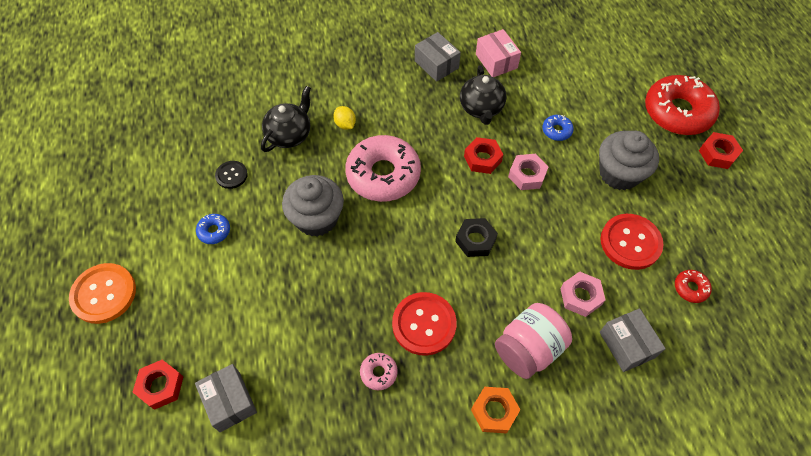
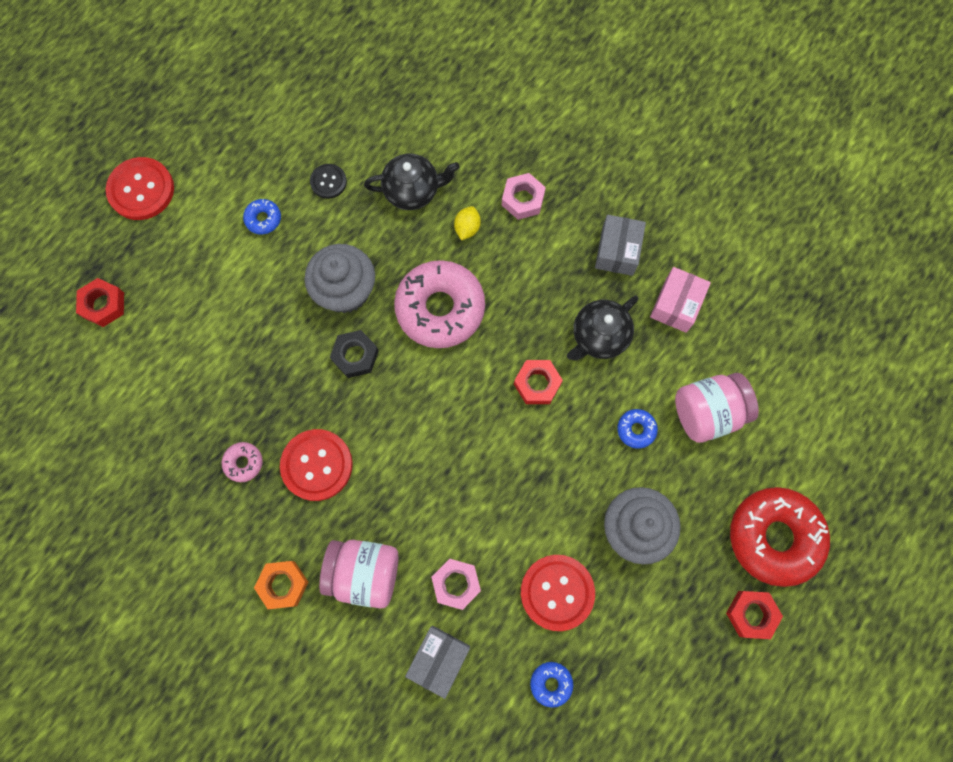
camera: 50 degrees right, 15 degrees up
(104, 294) = (141, 190): orange button -> red button
(229, 401) = (131, 367): grey box -> none
(475, 240) = (438, 446): black nut -> black nut (355, 356)
(527, 175) = (554, 439): pink nut -> pink nut (523, 199)
(575, 91) = (707, 412): none -> pink jar
(690, 288) = (551, 683): red donut -> blue donut

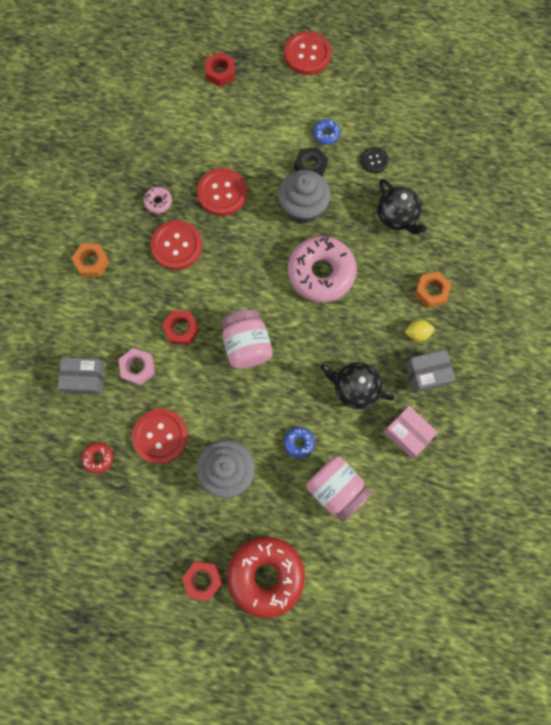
camera: 65 degrees right, 0 degrees up
(274, 377) = (222, 193): none -> red button
(355, 356) = (261, 235): black nut -> black nut (310, 166)
(364, 573) = (120, 307): pink jar -> pink jar (247, 345)
(467, 228) = (389, 264): yellow lemon -> yellow lemon (417, 333)
(523, 199) = (431, 291): pink nut -> orange nut
(537, 384) = (299, 361): red nut -> red nut (181, 329)
(551, 683) = (98, 458): blue donut -> red donut
(676, 305) = (407, 433): pink box -> pink box turned 45 degrees clockwise

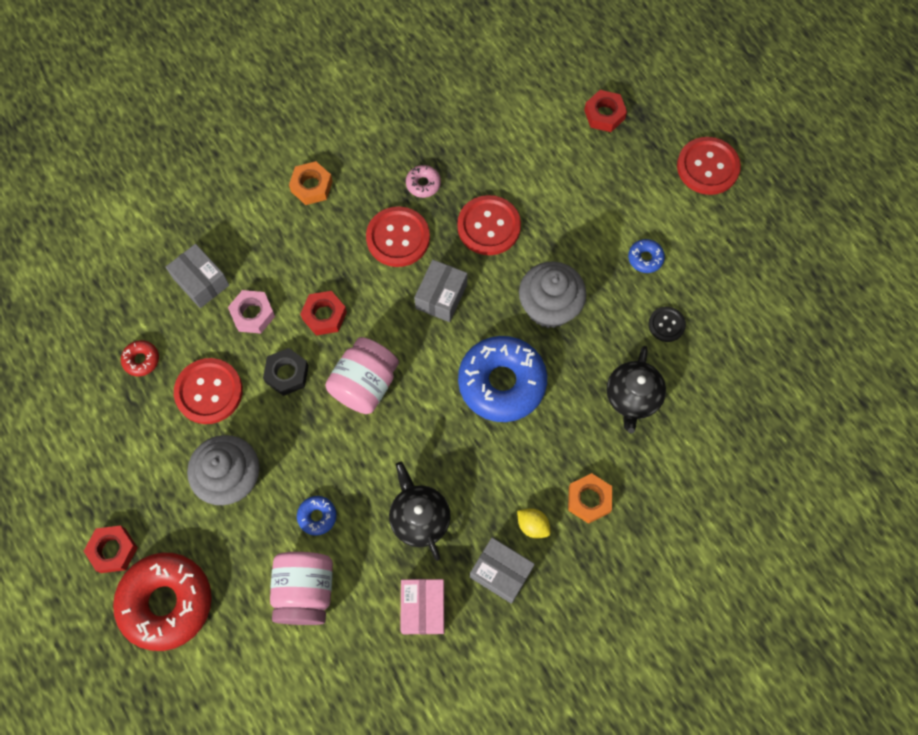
camera: 45 degrees right, 5 degrees down
(237, 256) = (441, 296): none -> grey box
(310, 166) = (597, 275): black nut -> black nut (287, 374)
(321, 273) = (502, 383): pink donut -> blue donut

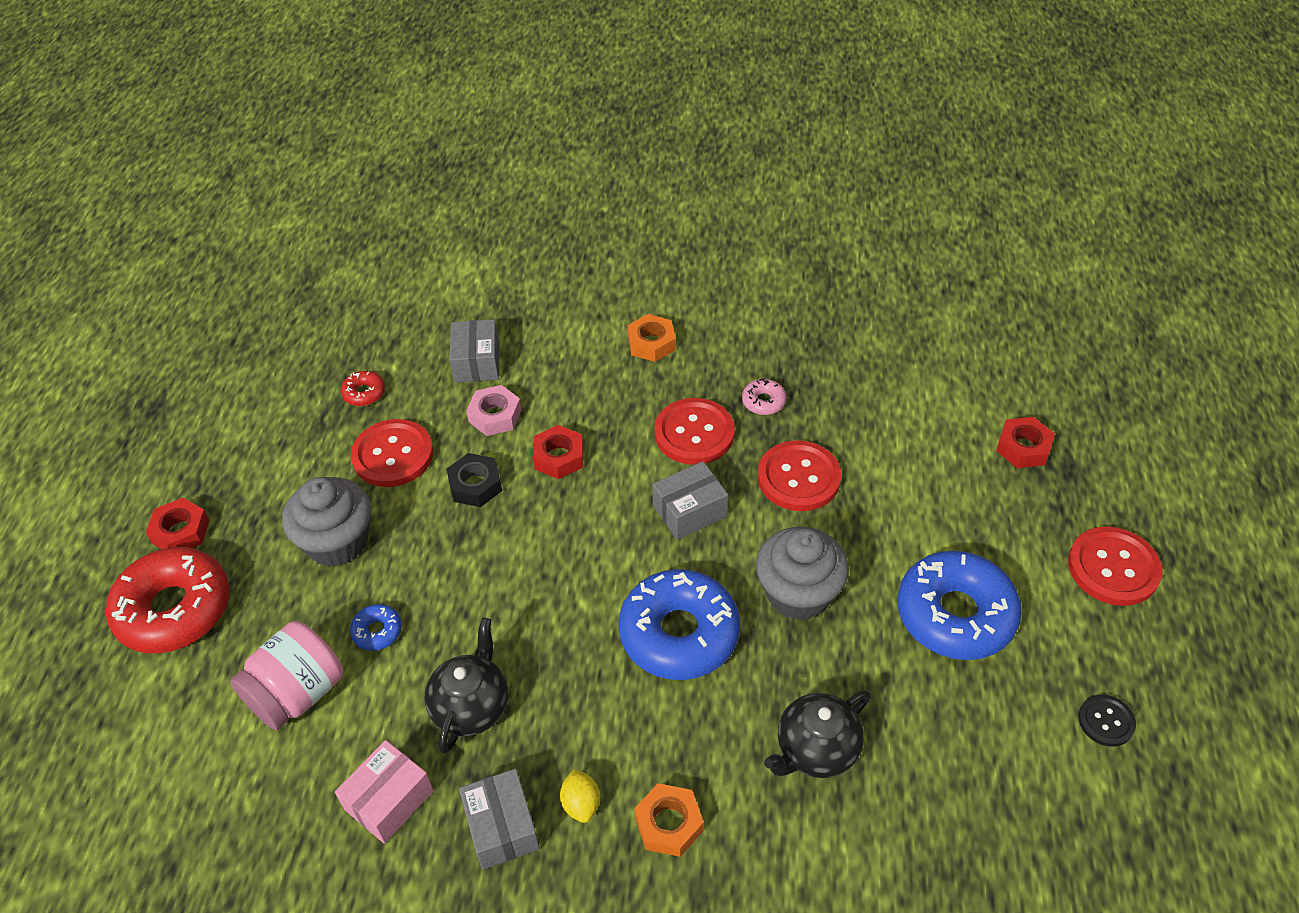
camera: 40 degrees right, 20 degrees down
(365, 384) = (538, 542): pink jar -> none
(645, 258) = (955, 614): blue donut -> blue donut, size x2.34
(666, 324) = (924, 699): black button -> black button (1106, 721)

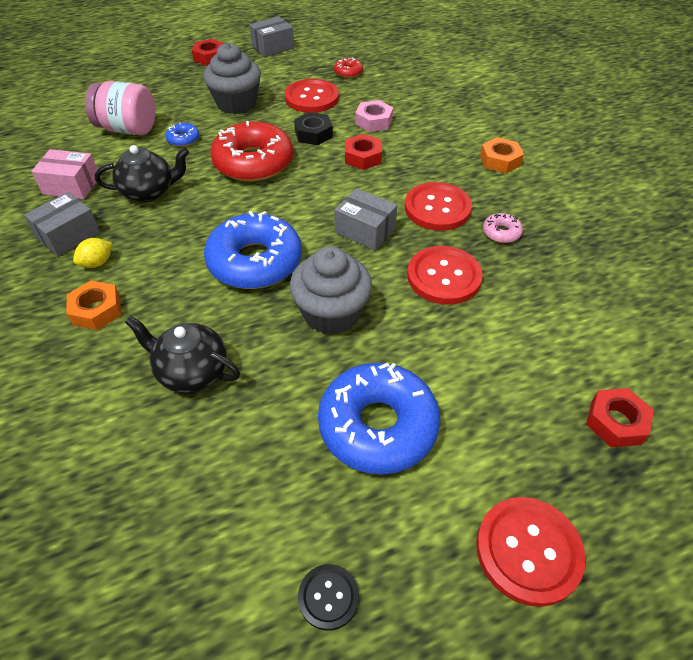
camera: 60 degrees right, 0 degrees up
(174, 609) = (161, 74): red donut -> red donut (253, 162)
(477, 362) = (409, 99): grey box -> grey box (273, 47)

